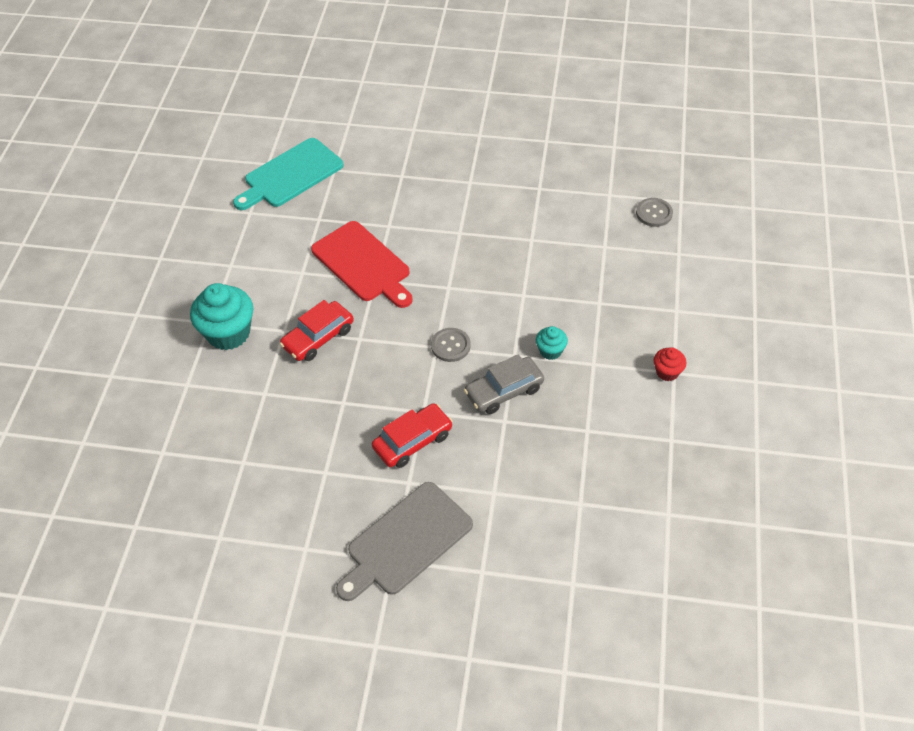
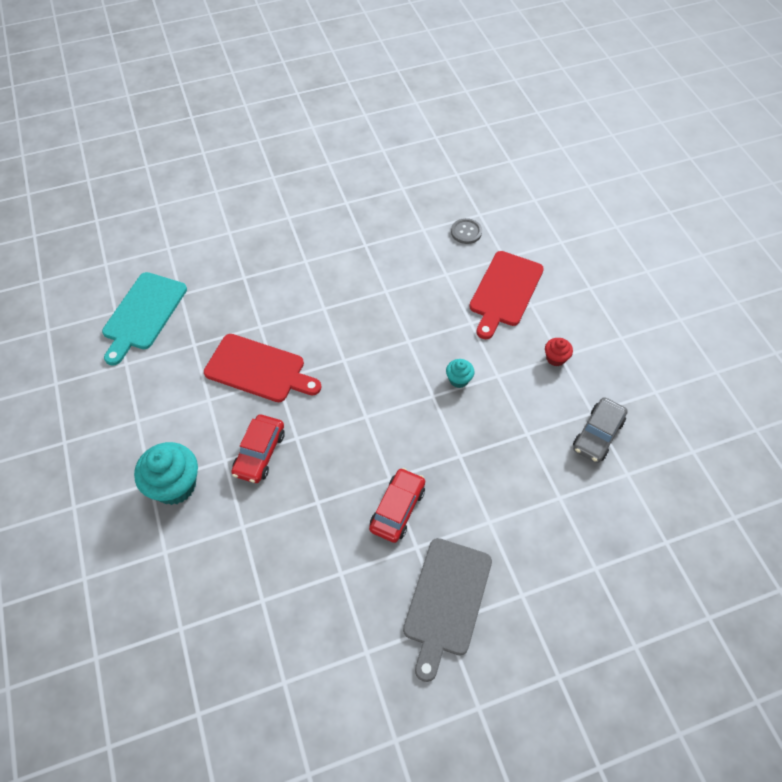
camera: 30 degrees left, 5 degrees up
(450, 346) = (377, 410): grey button -> none
(504, 391) = (443, 430): grey car -> grey car (597, 434)
(656, 287) = (505, 291): none -> red cutting board

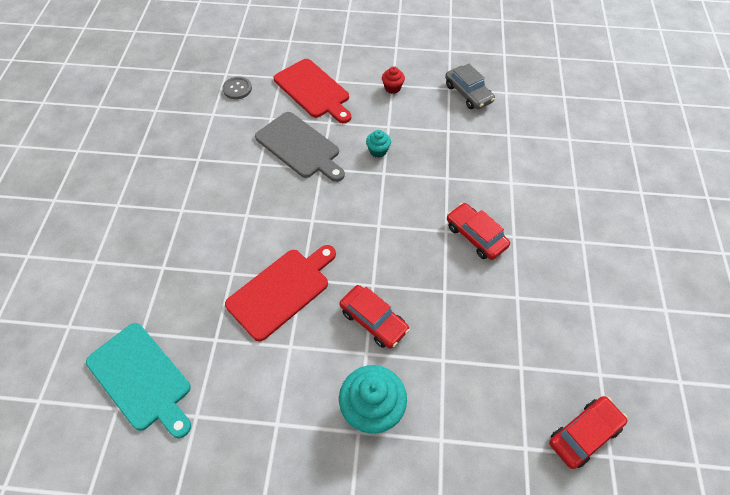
camera: 65 degrees left, 0 degrees up
(212, 681) = (584, 434): none -> red car
(446, 601) = (565, 234): grey cutting board -> grey cutting board (300, 147)

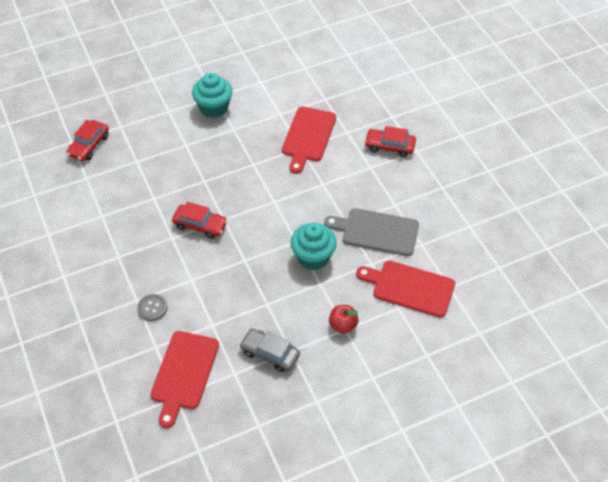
camera: 150 degrees right, 5 degrees down
(141, 379) = (348, 68): turquoise cutting board -> none
(237, 89) = (474, 257): grey button -> grey button (152, 308)
(373, 320) = (240, 146): red car -> red car (389, 146)
(378, 151) = (313, 257): turquoise cupcake -> turquoise cupcake, size x1.98
(392, 88) = (343, 325): red cupcake -> red apple
(550, 109) = (184, 373): none -> red cutting board

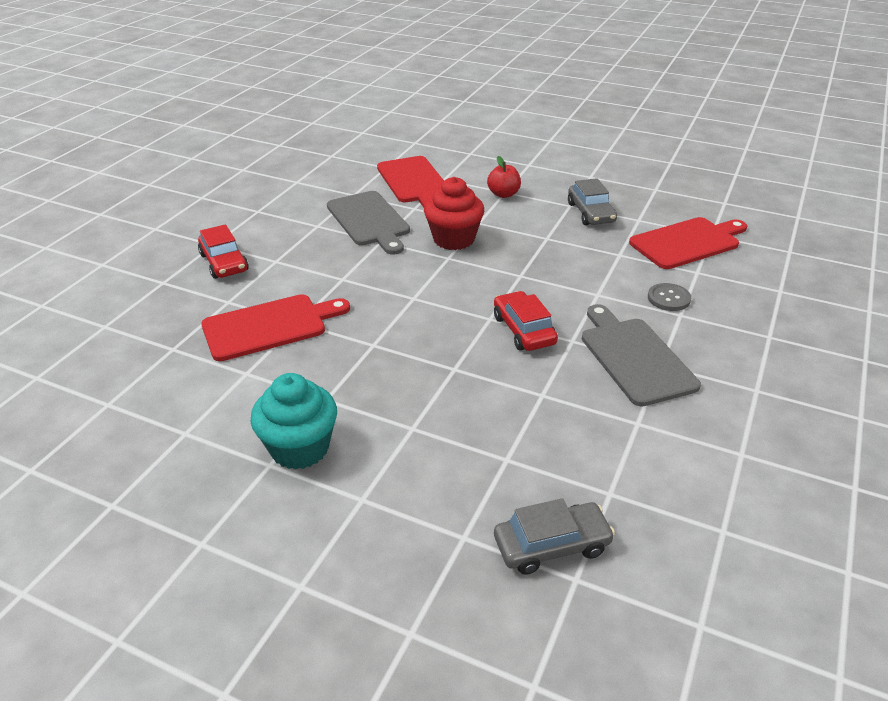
camera: 130 degrees left, 15 degrees down
(89, 145) = (552, 545): red car -> grey car
(134, 251) = (634, 357): none -> grey cutting board
(313, 257) = (454, 239): turquoise cupcake -> red cupcake

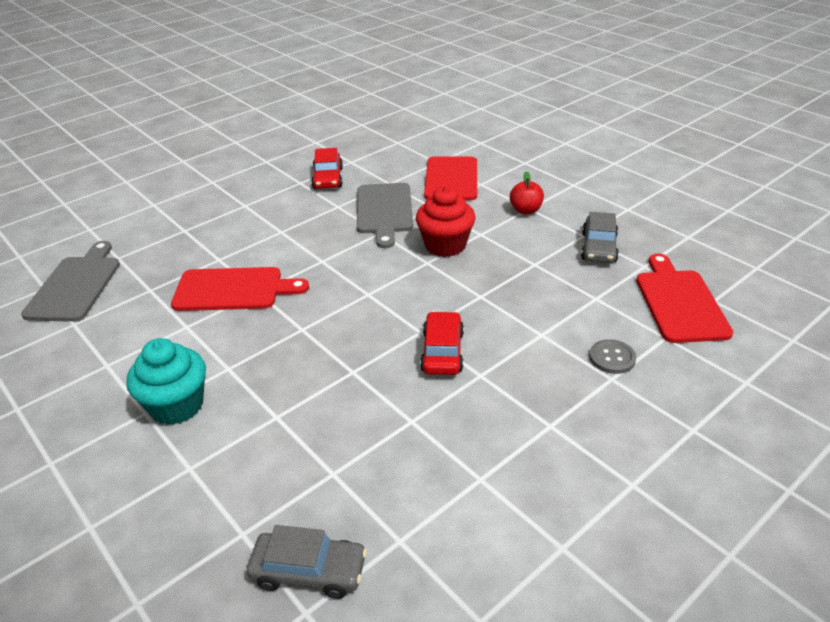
camera: 25 degrees right, 0 degrees up
(224, 263) = (240, 224): red car -> red car (328, 178)
(634, 357) = (529, 410): grey cutting board -> grey cutting board (76, 285)
(687, 242) = (679, 302): red cutting board -> red cutting board turned 90 degrees counterclockwise

